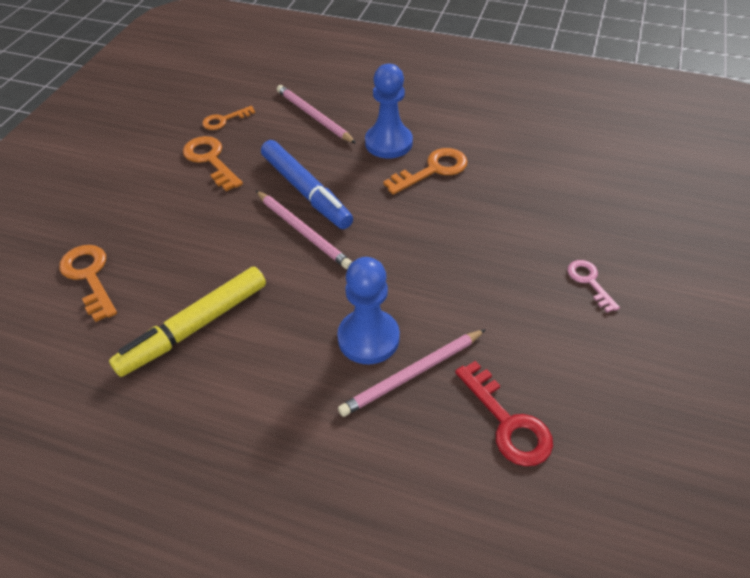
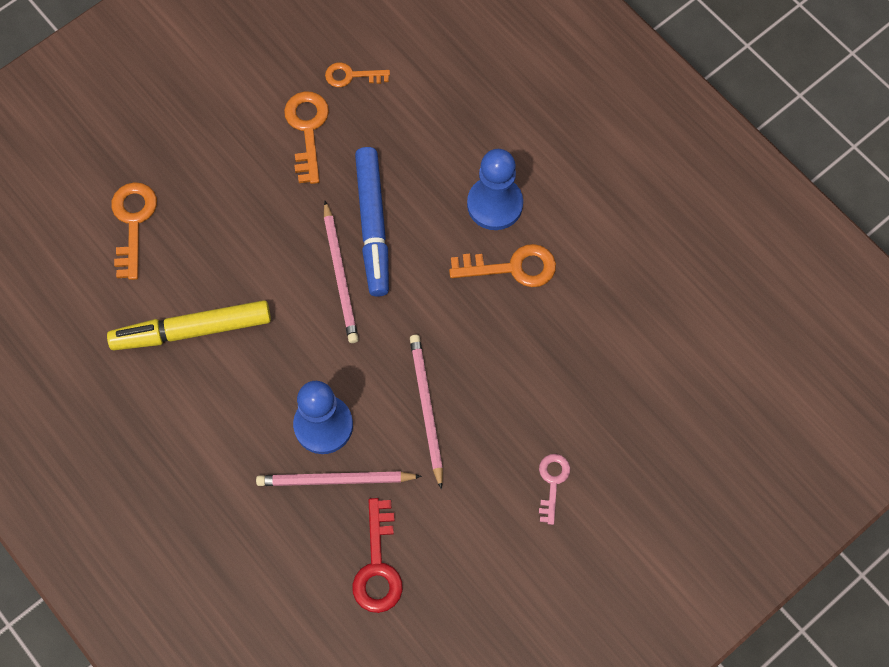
camera: 30 degrees right, 20 degrees up
(314, 116) = (445, 121): pink pencil -> pink pencil (426, 409)

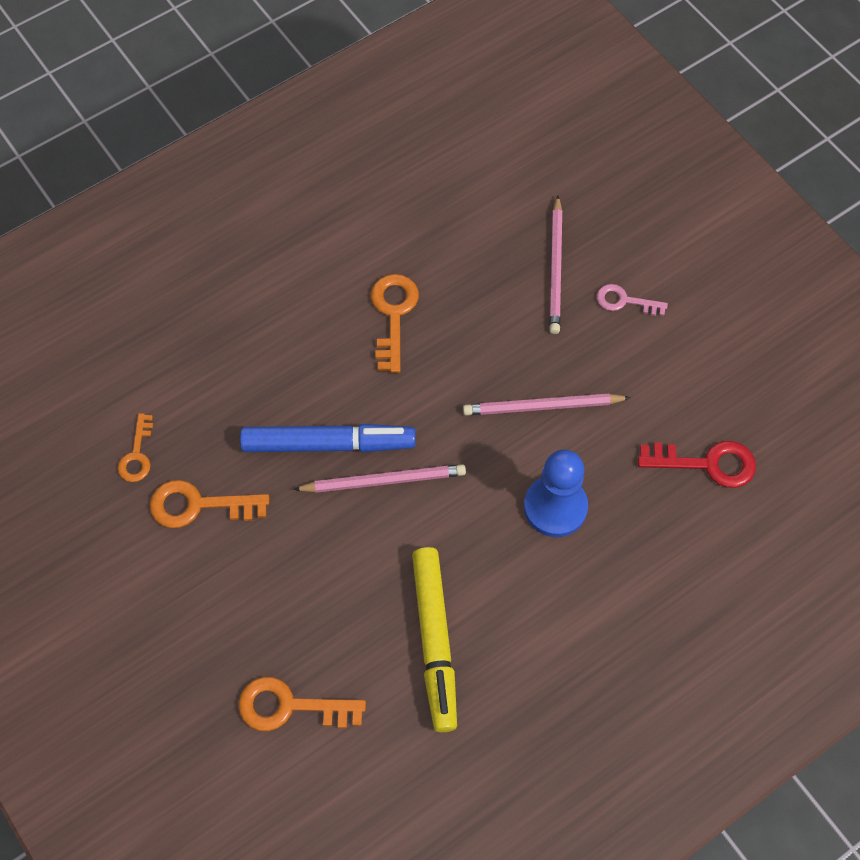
camera: 85 degrees left, 5 degrees down
(336, 480) = (616, 498): pink pencil -> pink pencil (556, 267)
(495, 204) = (319, 324): blue pawn -> none

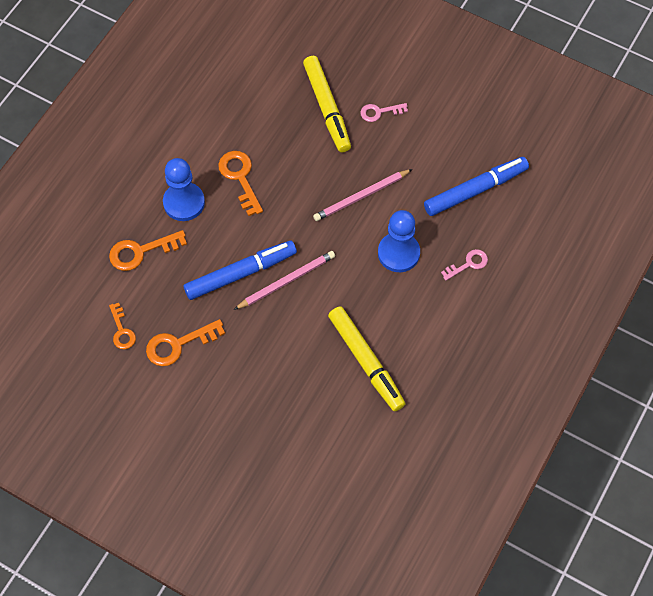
camera: 25 degrees left, 0 degrees up
(290, 707) = (299, 437): orange key -> orange key (141, 251)
(304, 318) = (184, 202): none -> blue pawn
(556, 267) = (327, 108): pink pencil -> yellow marker
(645, 564) = (468, 264): none -> pink key
(706, 463) = (475, 190): red key -> blue marker

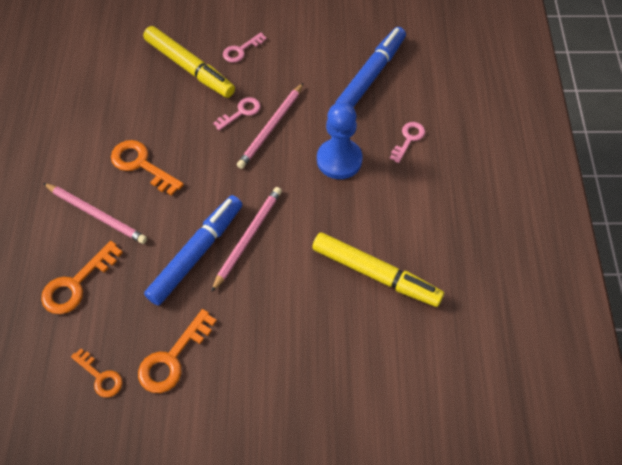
camera: 30 degrees left, 5 degrees down
(184, 202) = (96, 214): blue pawn -> pink pencil
(345, 170) = (241, 112): none -> pink key

